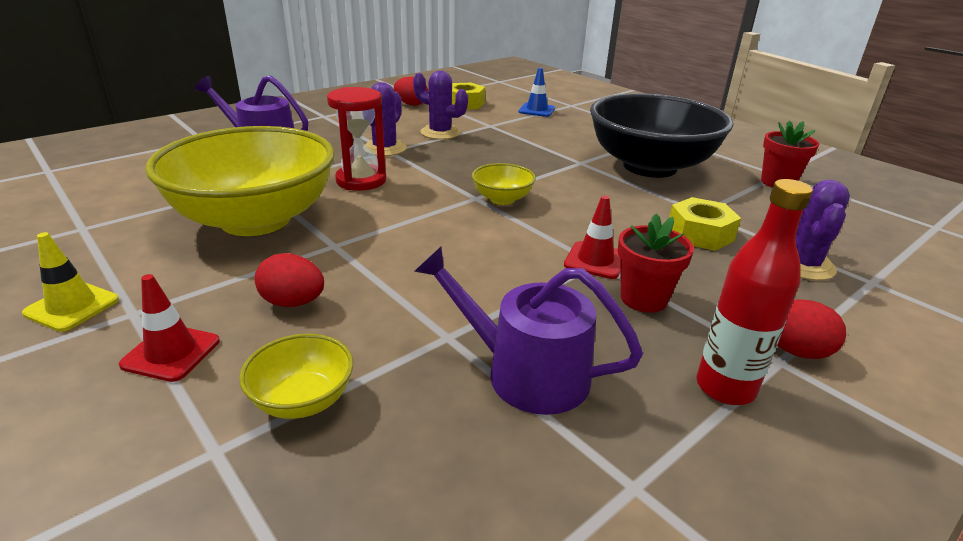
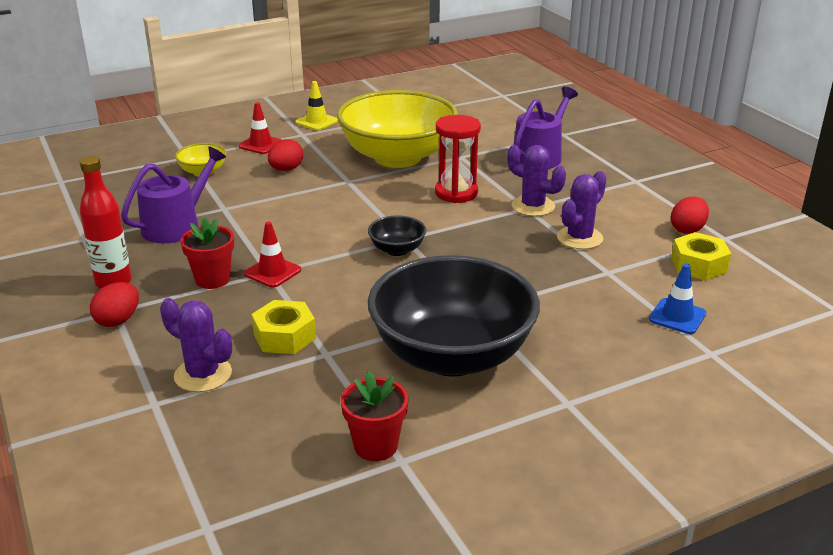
camera: 105 degrees right, 0 degrees up
(502, 199) = (397, 250): yellow bowl -> black bowl

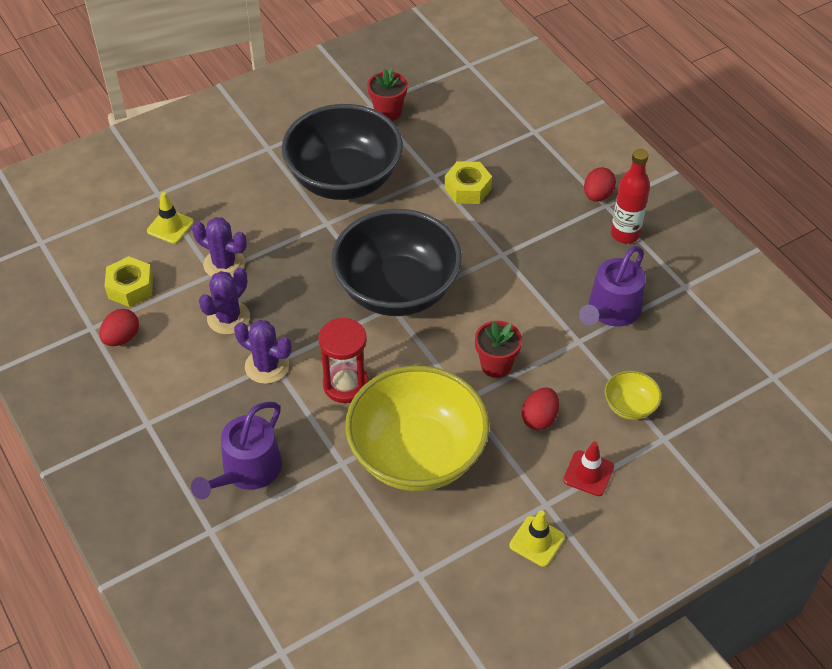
camera: 175 degrees right, 20 degrees up
(203, 375) = (512, 153): purple cactus -> purple cactus (224, 264)
(212, 279) = (545, 242): red flower pot -> red flower pot (496, 365)
(272, 272) = (499, 254): red traffic cone -> none
(397, 250) = (397, 290): black bowl -> black bowl, size x2.42
(677, 316) = (170, 226): blue traffic cone -> yellow traffic cone

